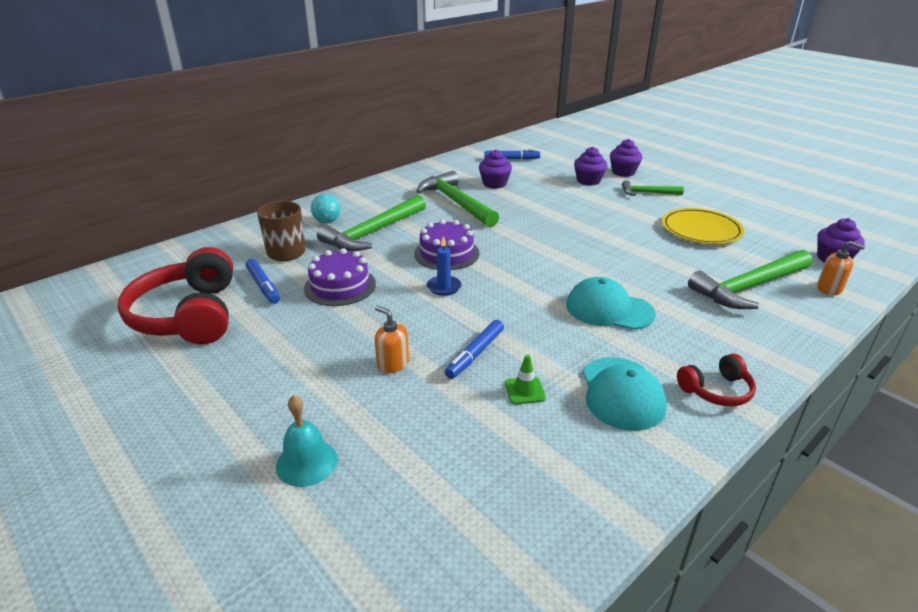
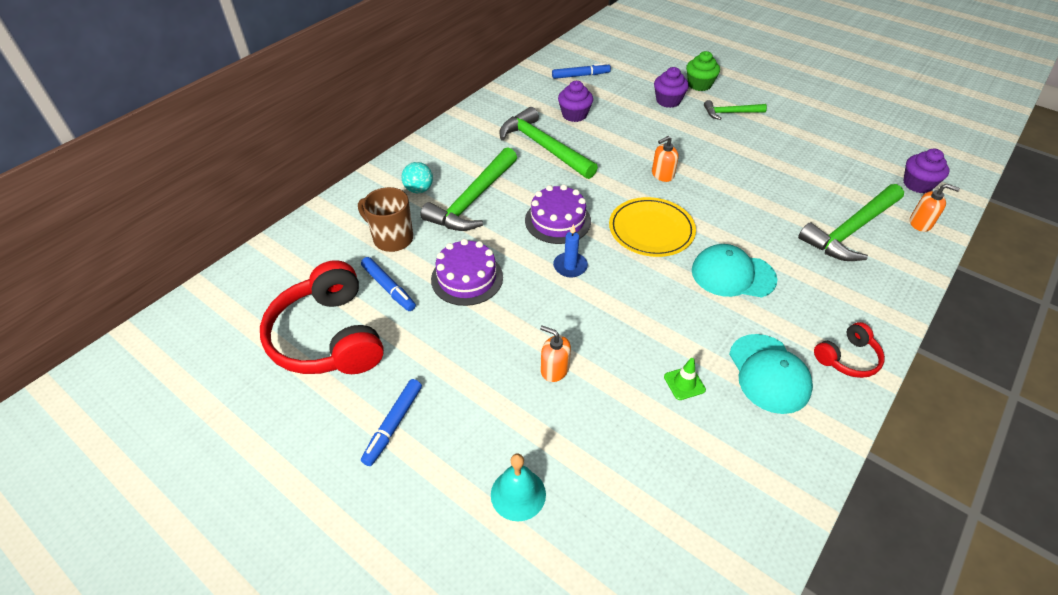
camera: 10 degrees left, 15 degrees up
(475, 354) = (626, 347): blue marker -> blue marker (393, 425)
(563, 230) = (662, 175): none -> orange soap dispenser
(623, 172) = (699, 84): purple cupcake -> green cupcake
(701, 230) = (792, 160): yellow plate -> yellow plate (651, 230)

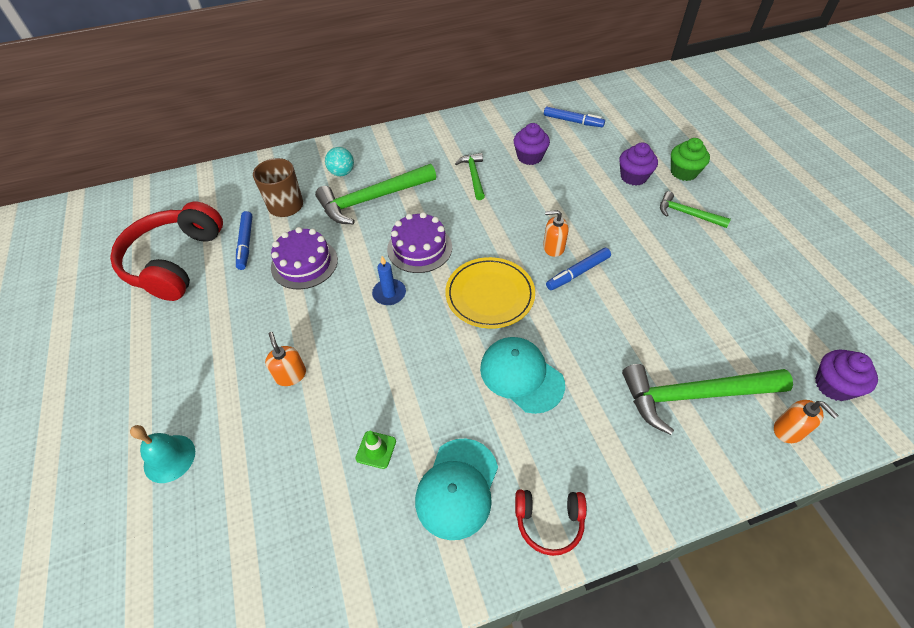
camera: 35 degrees right, 5 degrees up
(393, 425) = (148, 352): blue marker -> blue marker (578, 273)
(543, 146) = (473, 175): green hammer -> green hammer, size x0.55

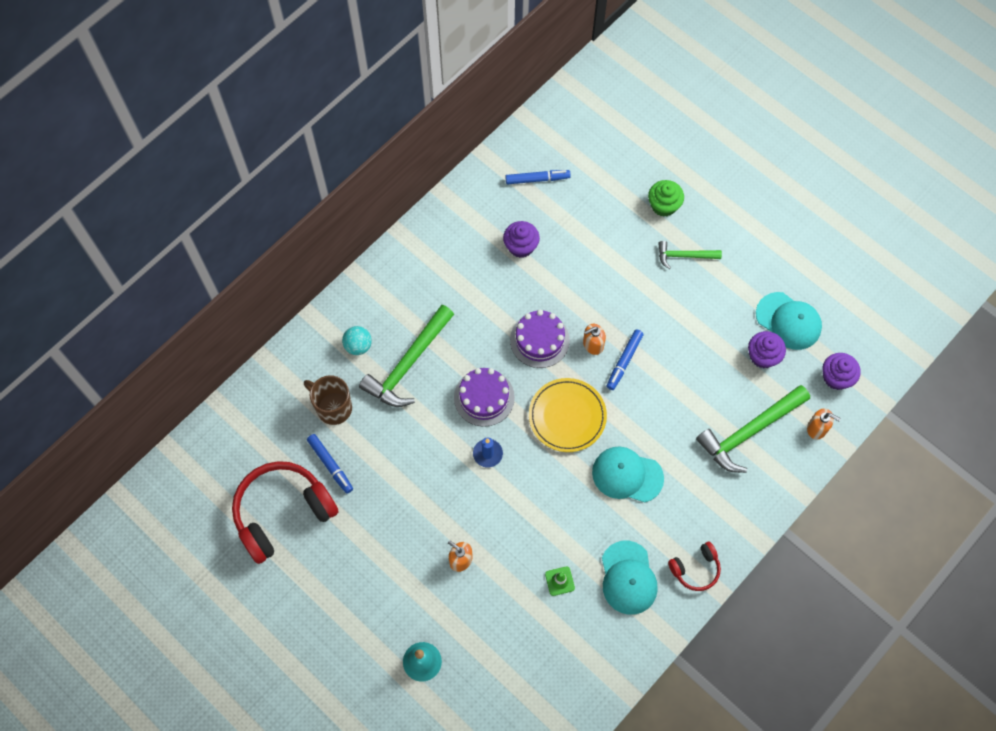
camera: 30 degrees left, 15 degrees up
(175, 261) = (282, 512): red headphones -> red headphones turned 75 degrees clockwise
(304, 263) = (397, 459): purple cake -> purple cake (539, 340)
(473, 175) = (482, 293): green hammer -> none
(633, 177) = (623, 231): purple cupcake -> purple cupcake (763, 356)
(787, 307) = (788, 321): none -> turquoise cap

